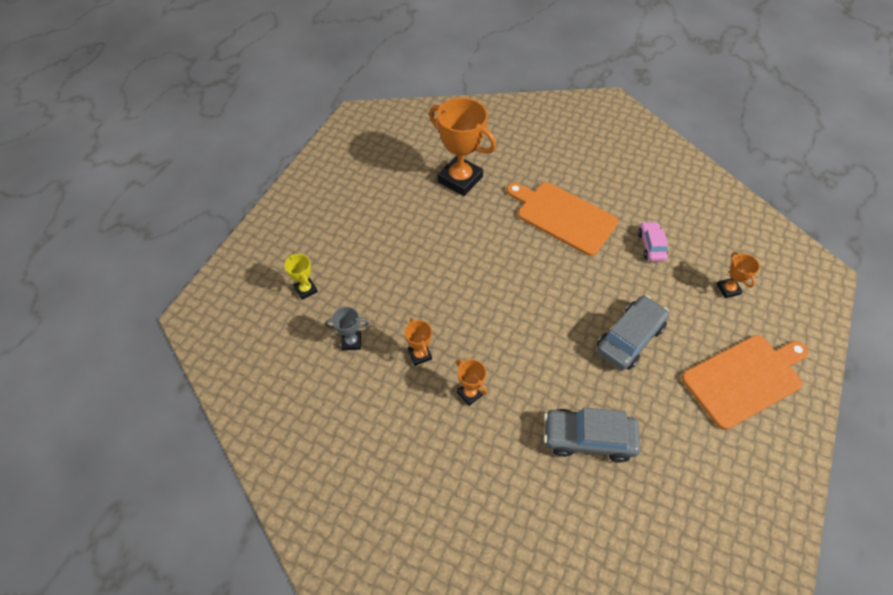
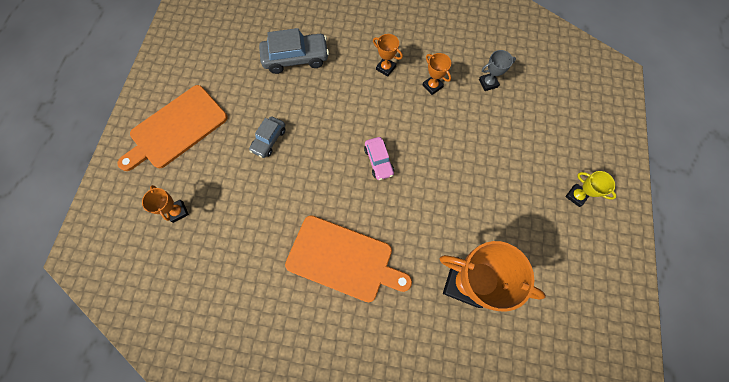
camera: 165 degrees right, 15 degrees up
(306, 289) = (548, 116): yellow trophy -> yellow trophy (576, 196)
(629, 338) = (269, 140): grey car -> grey car, size x0.60
(651, 246) = (250, 244): pink car -> pink car (379, 161)

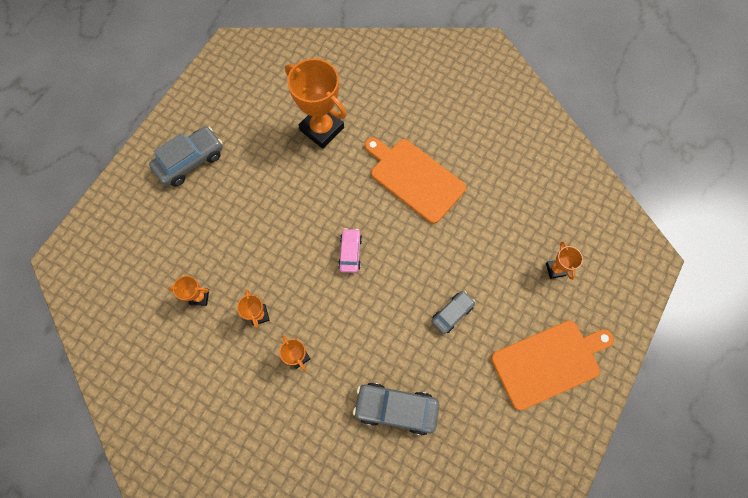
camera: 160 degrees left, 0 degrees up
(488, 83) = (199, 297): grey trophy -> orange trophy
(576, 196) = (190, 161): yellow trophy -> grey car

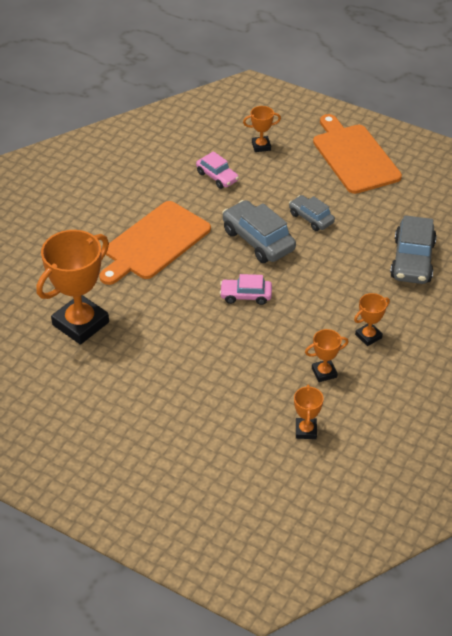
camera: 90 degrees left, 25 degrees down
(190, 161) = (116, 456): grey car -> grey car (258, 240)
(506, 229) = (217, 177): none -> pink car

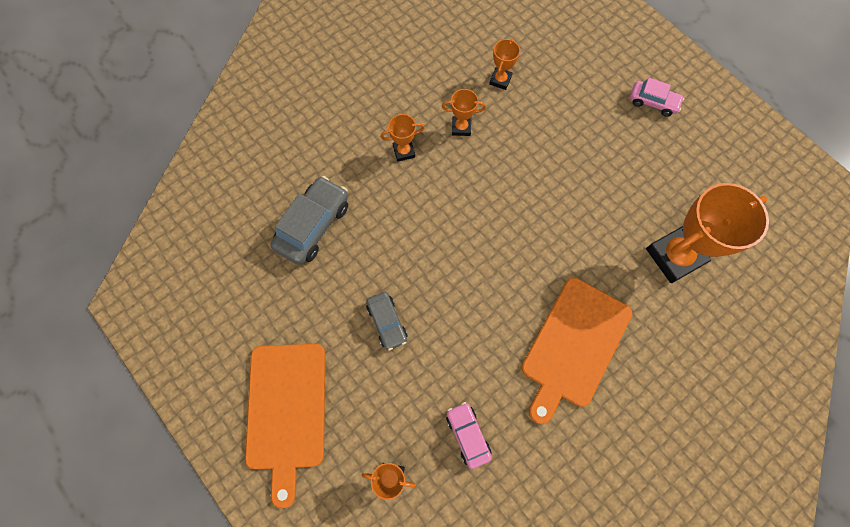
camera: 160 degrees left, 25 degrees up
(154, 243) = (574, 345): orange cutting board -> orange cutting board turned 150 degrees clockwise
(246, 296) = (499, 236): pink car -> pink car (653, 102)
(258, 240) = (458, 308): grey car -> none

